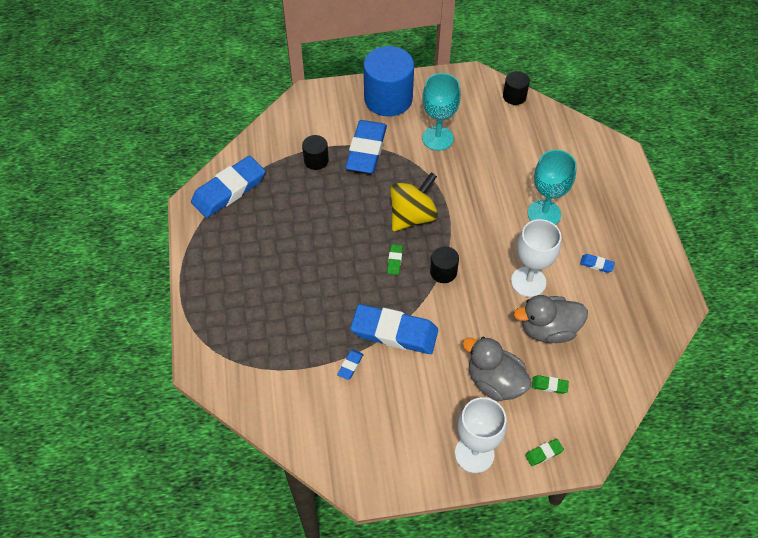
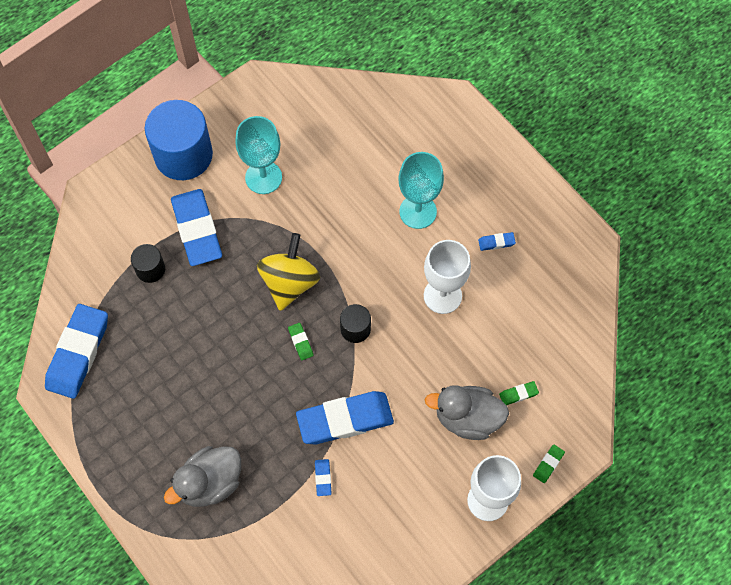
camera: 30 degrees left, 10 degrees up
(514, 96) = (315, 86): black cylinder -> none
(548, 329) = (487, 337): grey duck -> grey duck (210, 483)

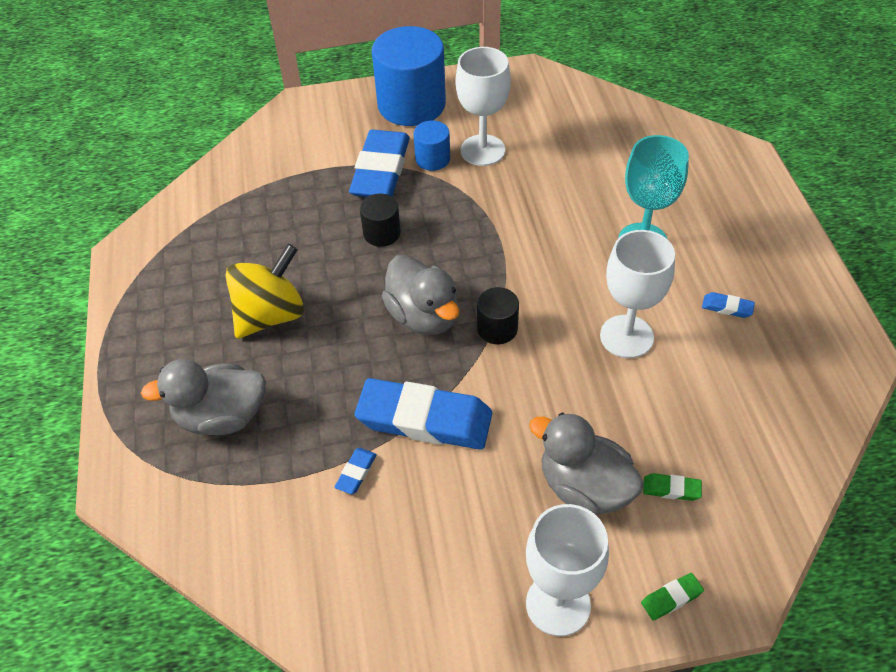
camera: 30 degrees right, 15 degrees down
(78, 353) = (181, 231): blue eraser -> none
(150, 269) = (308, 187): black cylinder -> black cylinder (382, 233)
(230, 202) = (432, 159): none -> blue cylinder
(263, 177) = (482, 150): turquoise goblet -> white goblet
(289, 283) = (449, 254): yellow spinning top -> yellow spinning top (270, 315)
(300, 342) = (423, 316): green eraser -> grey duck

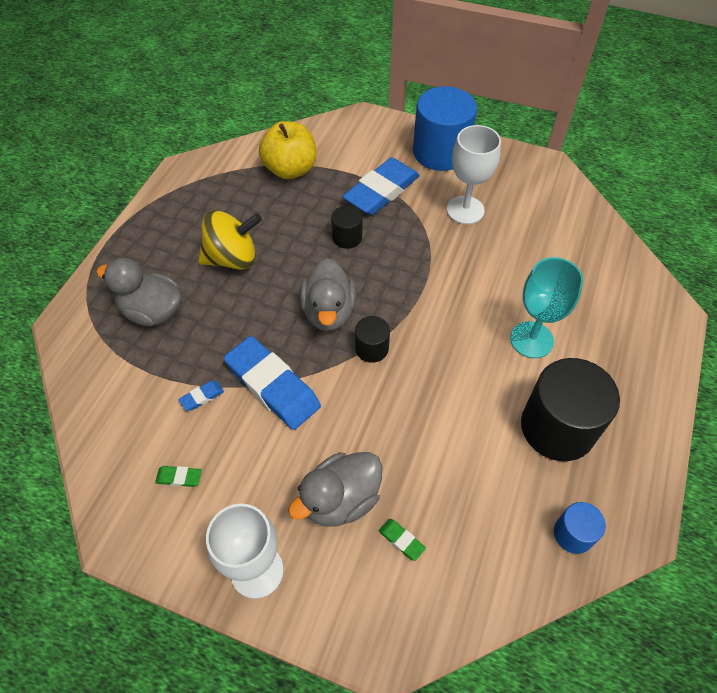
camera: 30 degrees right, 5 degrees up
(260, 193) = (290, 169): none -> yellow apple
(432, 159) = (424, 199): blue cylinder -> blue cylinder (573, 534)
(584, 487) = (340, 500): grey duck -> grey duck turned 105 degrees counterclockwise
(626, 336) = (460, 406): white goblet -> none
(671, 598) = (337, 620): green eraser -> green eraser (179, 477)
(727, 307) = (557, 427): blue eraser -> black cylinder

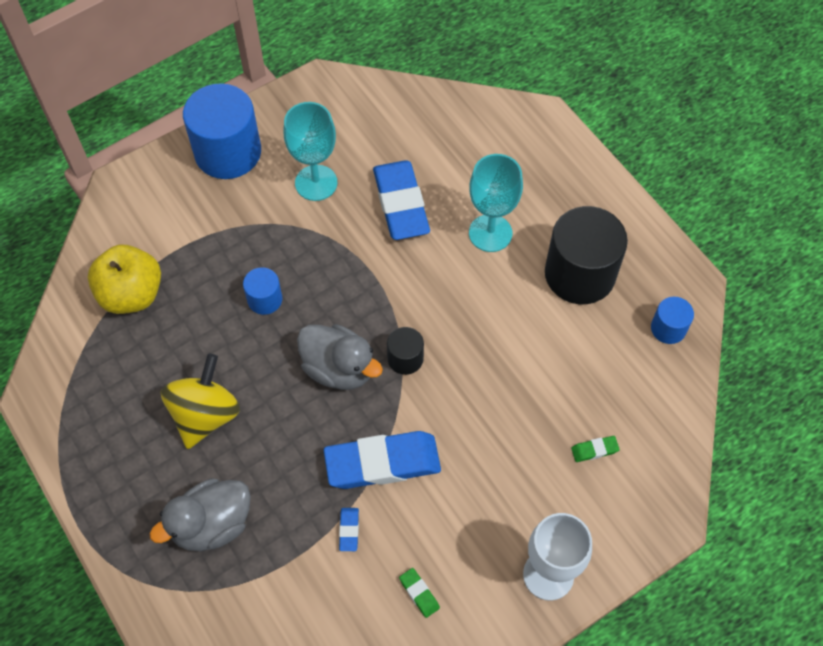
camera: 55 degrees left, 5 degrees up
(179, 477) = (419, 593): green eraser -> green eraser turned 75 degrees counterclockwise
(340, 500) = (530, 473): grey duck -> none
(347, 237) = (265, 299): black cylinder -> blue cylinder
(381, 191) = (233, 234): blue eraser -> blue eraser (401, 204)
(465, 210) = (316, 183): white goblet -> turquoise goblet

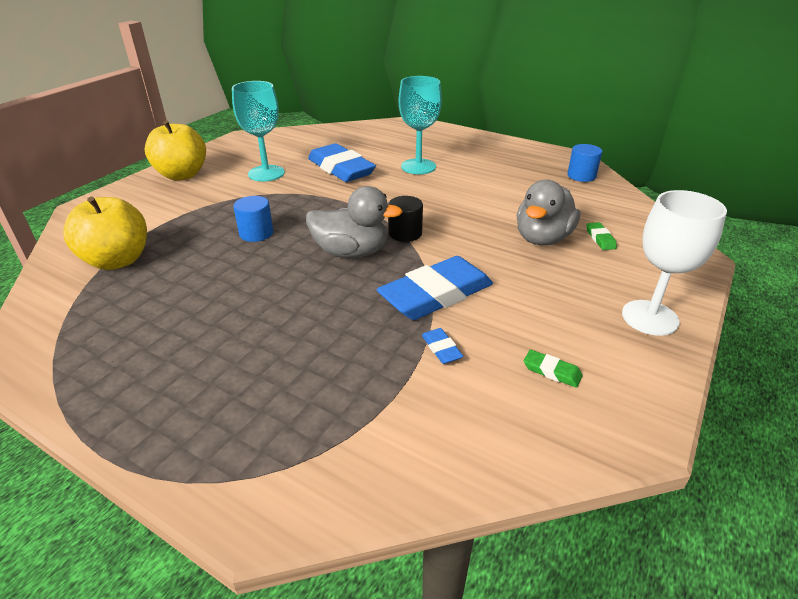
camera: 25 degrees left, 25 degrees down
(205, 415) = (234, 314): yellow spinning top -> none
(212, 524) = (286, 394): grey duck -> grey duck (542, 238)
(228, 152) = (182, 175): blue cylinder -> yellow apple
(579, 274) = (497, 169): black cylinder -> none
(594, 450) = (600, 239): green eraser -> green eraser turned 60 degrees counterclockwise

